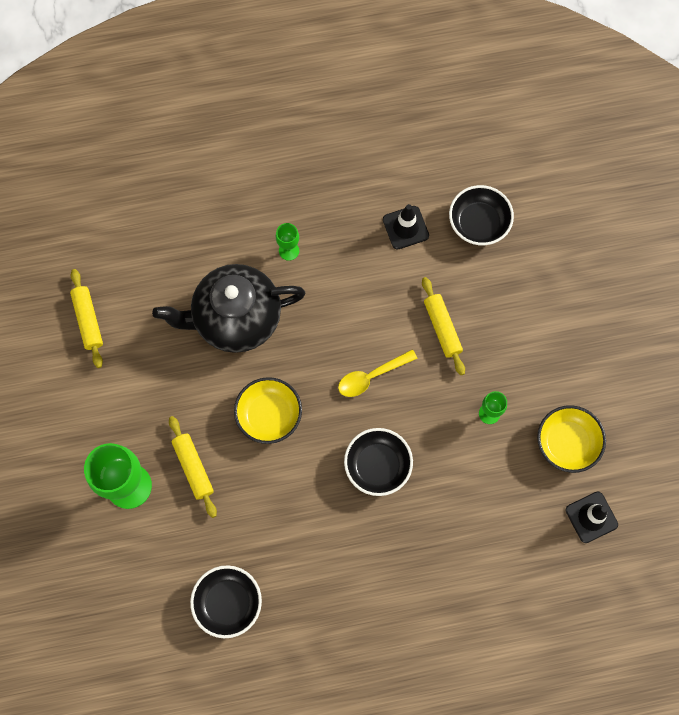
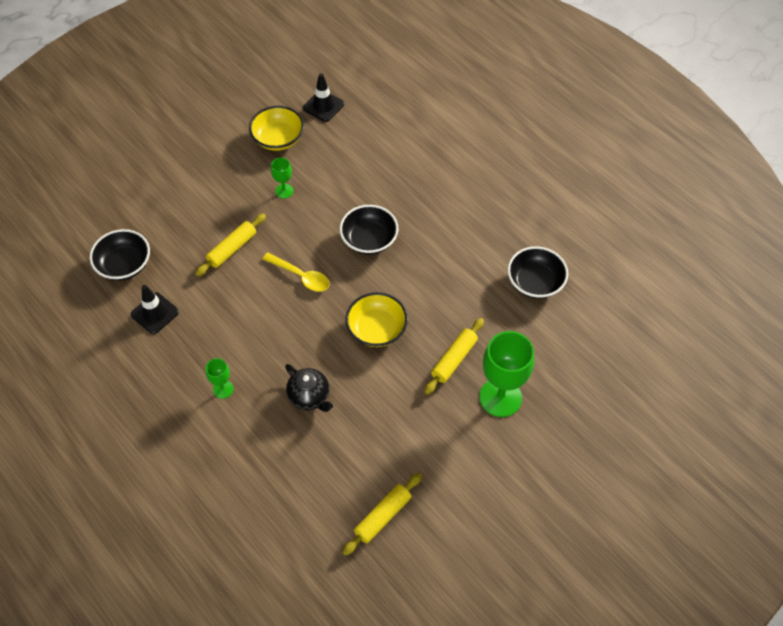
camera: 120 degrees left, 15 degrees down
(236, 319) = (309, 397): black teapot -> black teapot, size x0.50

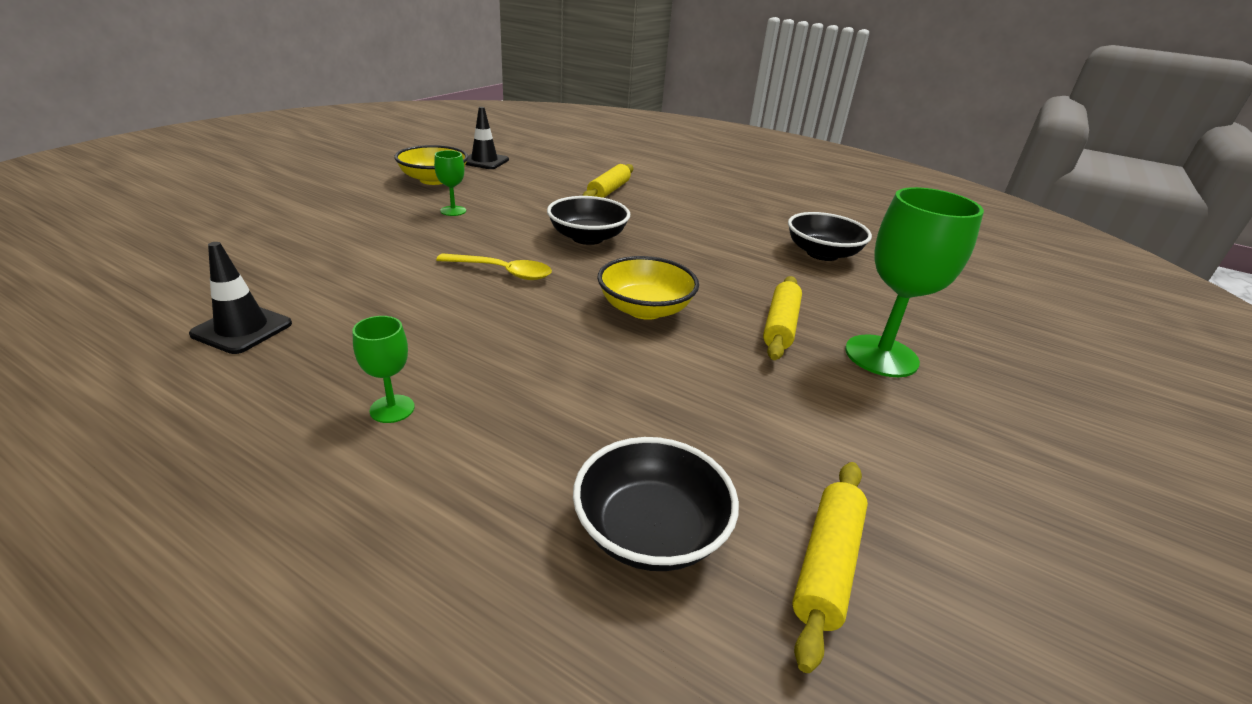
camera: 20 degrees left, 25 degrees down
(124, 265) = (187, 284): black bowl -> black bowl (650, 531)
(232, 249) = (385, 257): yellow rolling pin -> yellow rolling pin (609, 191)
(309, 397) = (571, 396): black teapot -> none

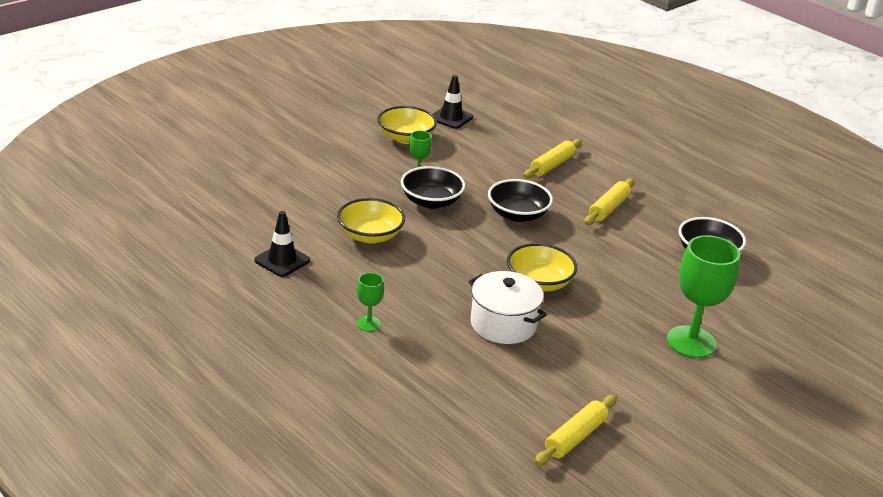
camera: 15 degrees right, 0 degrees up
(392, 280) = (370, 236): none -> yellow bowl
(502, 272) = (446, 239): yellow spoon -> none
(617, 372) = (503, 324): none -> white pot
(650, 531) = (492, 406): black bowl -> black bowl (431, 201)
(780, 326) = (631, 310): yellow rolling pin -> yellow rolling pin (608, 208)

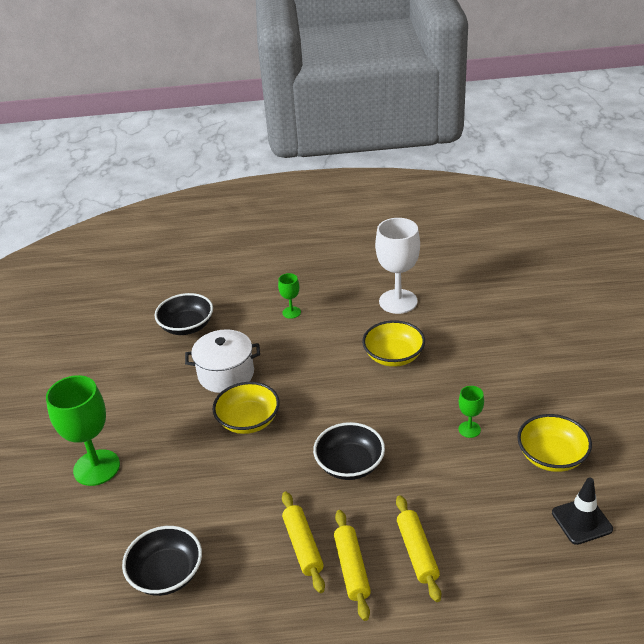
camera: 135 degrees right, 5 degrees up
(282, 260) = (398, 301): black traffic cone -> white goblet
(431, 201) = (416, 416): black bowl -> black bowl (187, 326)
(575, 437) = (102, 350): yellow rolling pin -> yellow rolling pin (352, 568)

